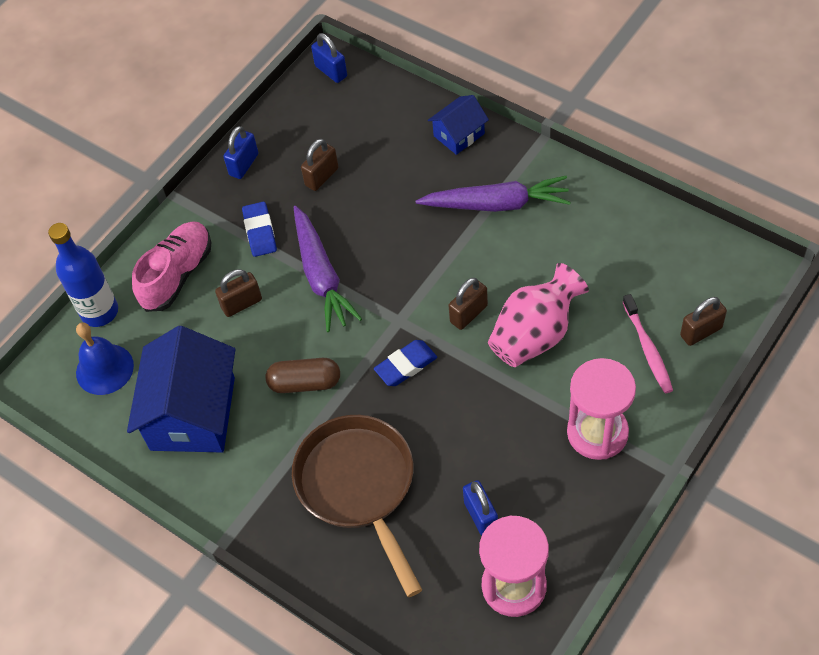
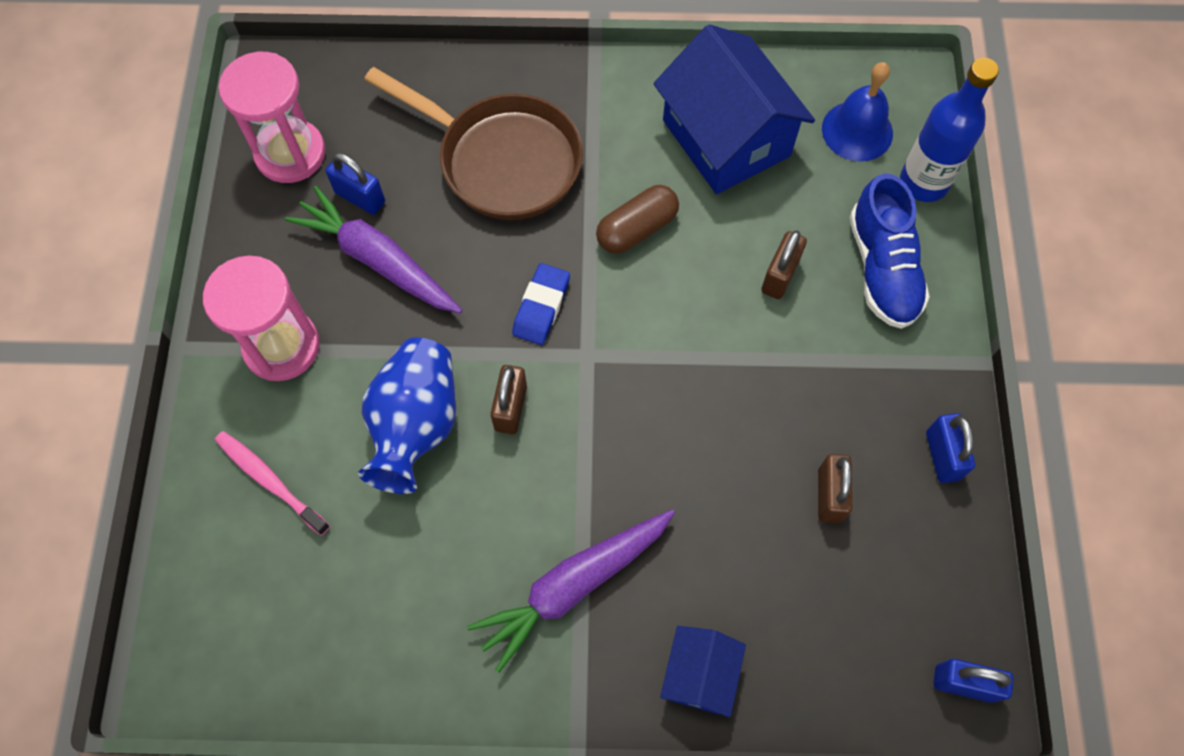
camera: 140 degrees right, 10 degrees up
(177, 274) = (882, 269): pink shoe -> blue shoe
(260, 232) = (838, 374): blue eraser -> none
(321, 275) = (718, 359): purple carrot -> purple carrot (378, 260)
(535, 335) = (416, 425): pink vase -> blue vase
(701, 332) = (213, 541): brown padlock -> none

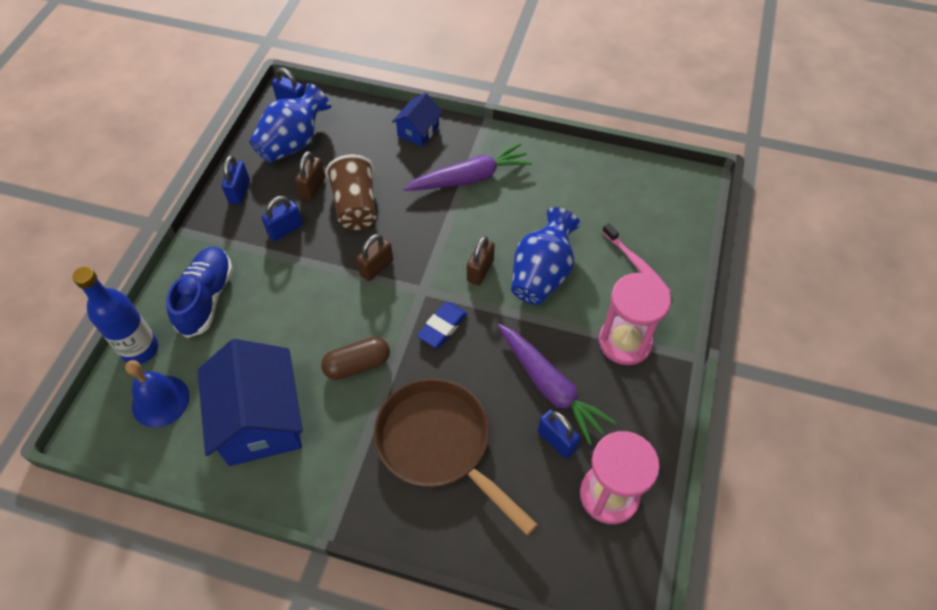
camera: 165 degrees left, 10 degrees down
(743, 475) = (355, 206): none -> brown cup
(780, 276) = (276, 309): brown padlock -> brown padlock (376, 268)
(832, 404) = (285, 229): none -> blue padlock
(909, 583) = (293, 143): none -> blue vase

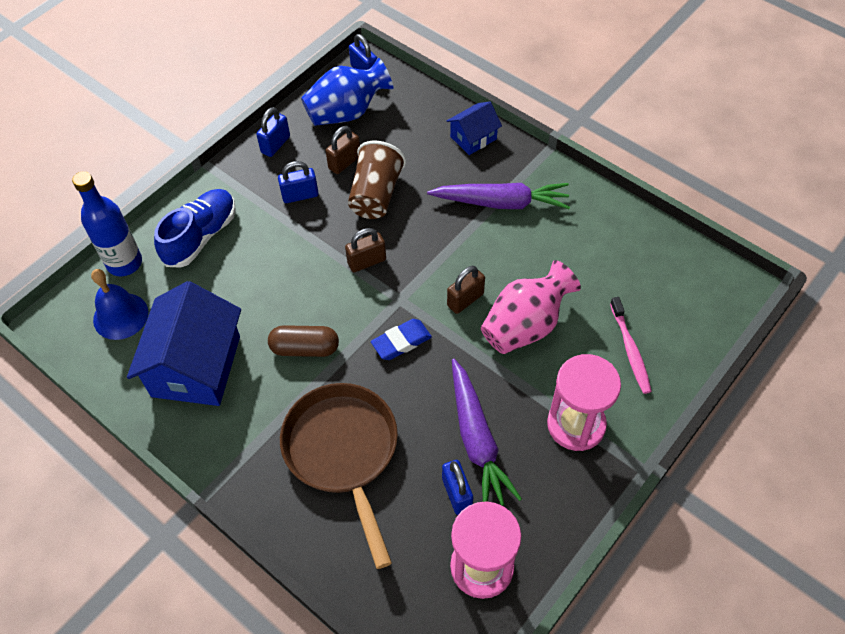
camera: 25 degrees right, 0 degrees up
(542, 274) = (525, 325): blue vase -> pink vase

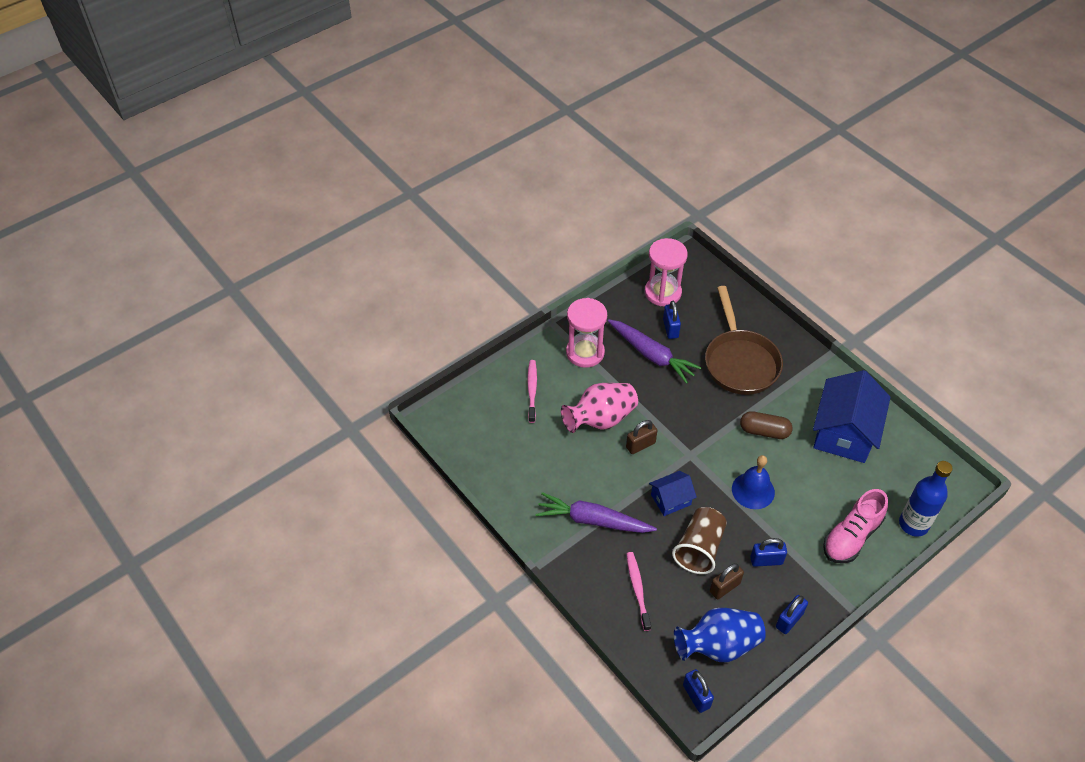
camera: 170 degrees left, 5 degrees down
(120, 316) = (908, 480): blue bell -> blue bell (753, 490)
(201, 236) = (851, 537): blue shoe -> pink shoe
(367, 261) = (713, 489): brown padlock -> none
(401, 342) = (693, 423): blue eraser -> none
(436, 145) = (637, 589): none -> pink toothbrush
(473, 138) = (602, 591): blue house -> blue house (670, 499)
(477, 439) = (651, 355): purple carrot -> purple carrot turned 135 degrees clockwise

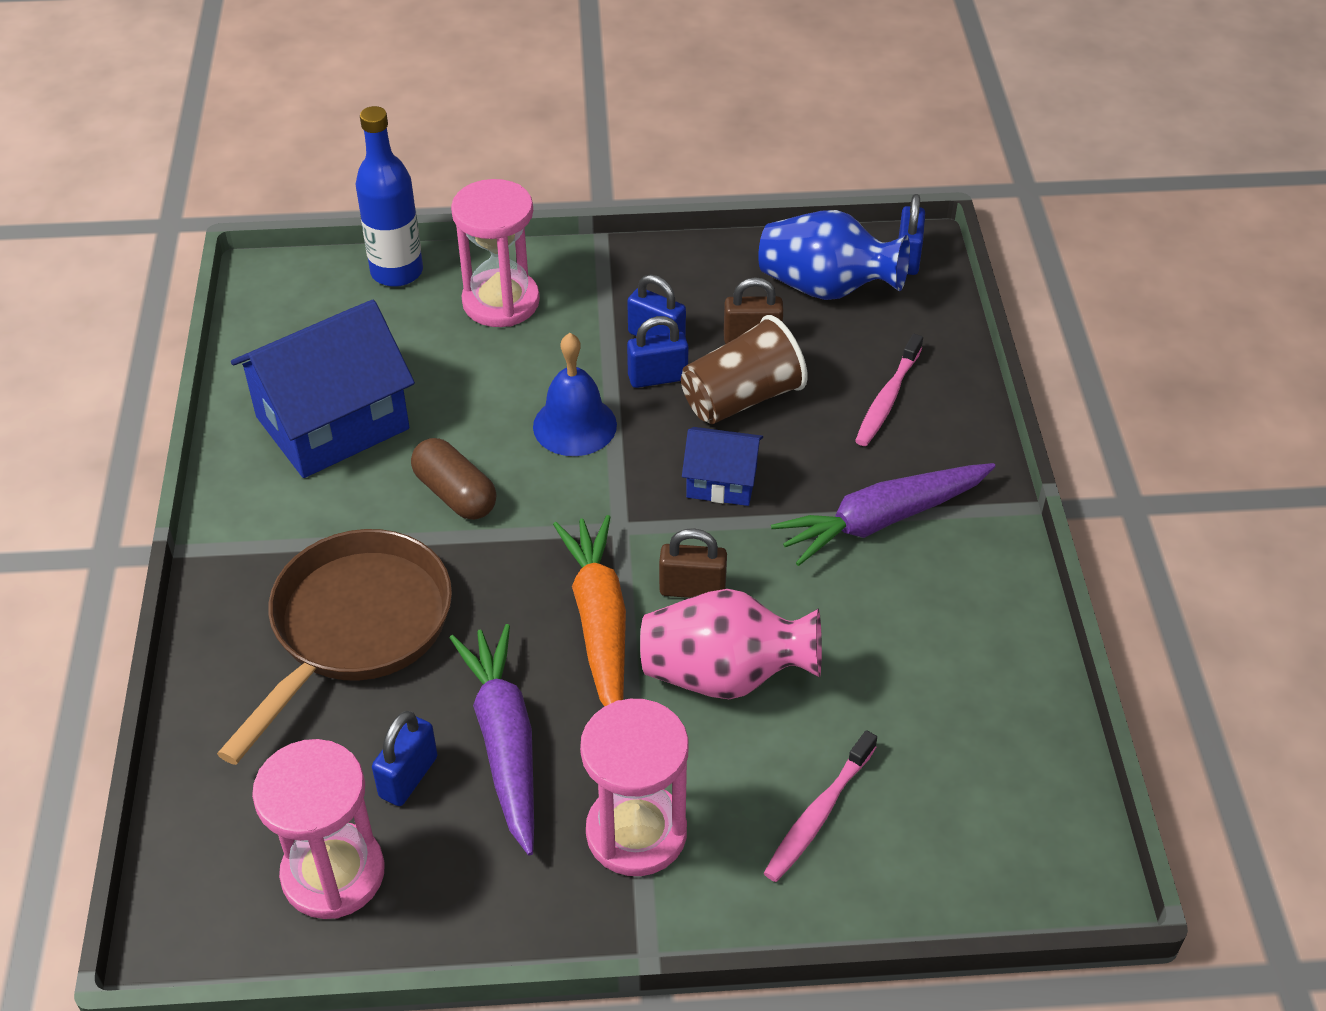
camera: 145 degrees left, 5 degrees down
(593, 520) = (882, 520): purple carrot -> purple carrot turned 105 degrees clockwise
(661, 412) = (599, 623): none -> orange carrot
(789, 620) = (700, 266): blue padlock -> blue padlock (657, 377)
(851, 537) = (501, 302): pink shoe -> pink hourglass

